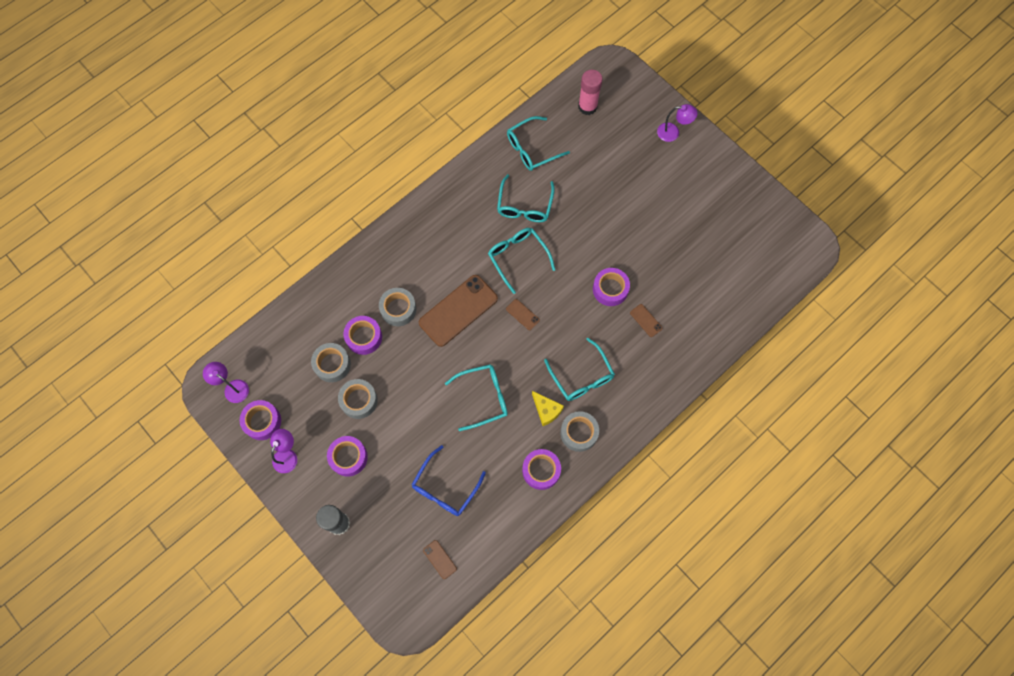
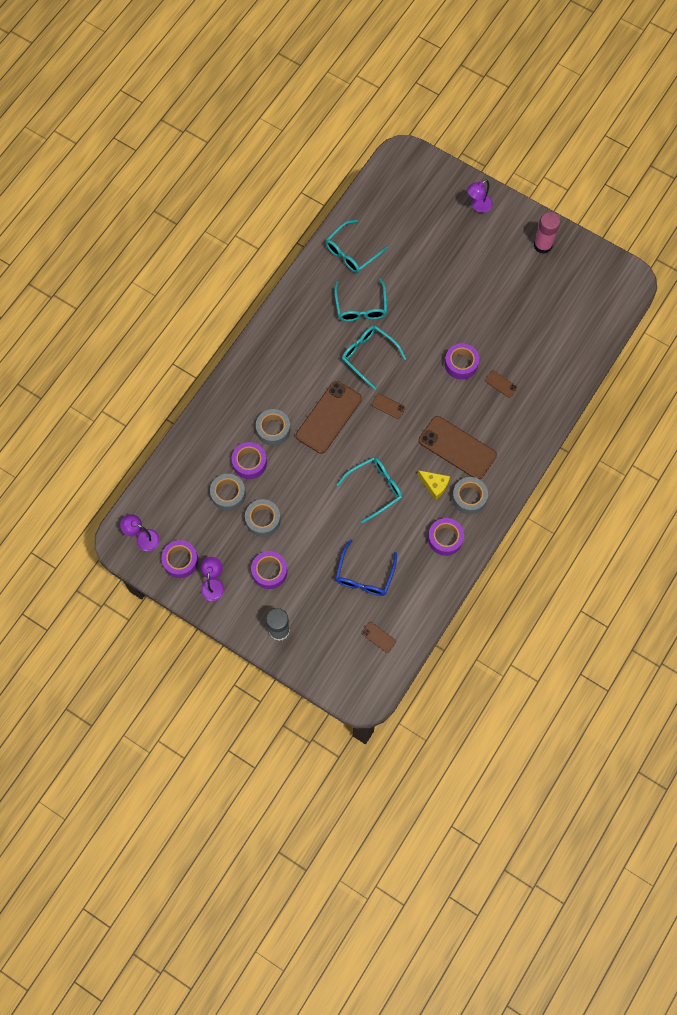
camera: 15 degrees left, 0 degrees up
(581, 376) = (457, 448): turquoise glasses -> brown phone
(587, 106) = (392, 200): pink glue stick -> pink glue stick (542, 245)
(673, 132) = (478, 206): purple lamp -> purple lamp turned 150 degrees clockwise

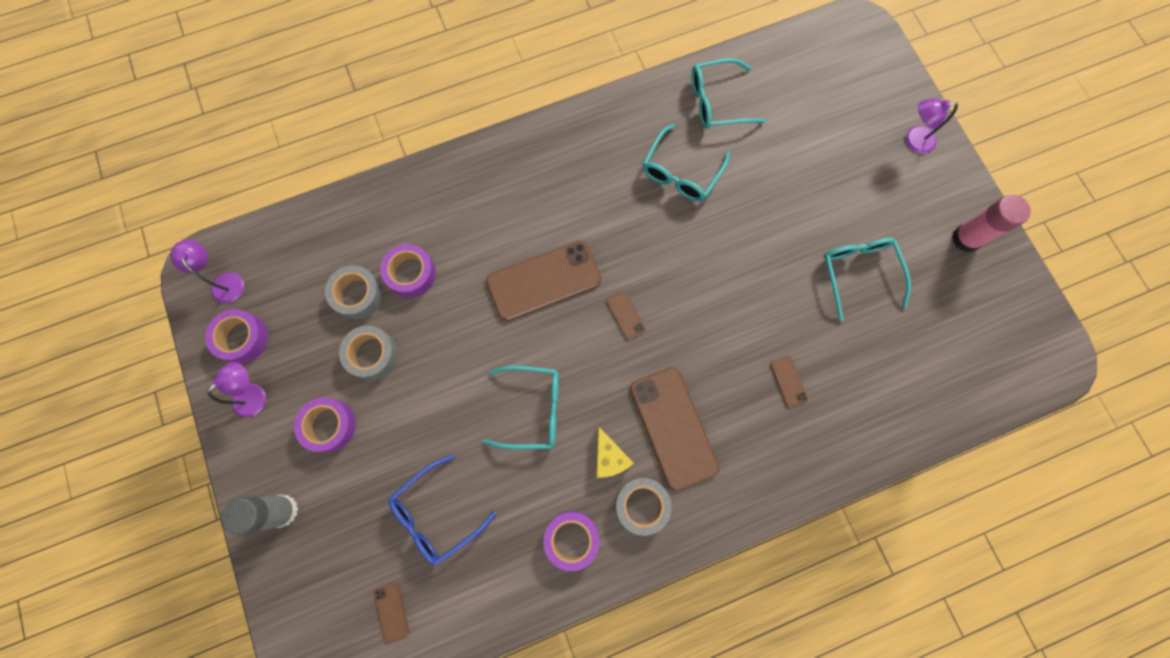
camera: 35 degrees right, 5 degrees up
(273, 429) = (468, 252): grey tape -> none
(369, 356) = (647, 238): turquoise glasses -> turquoise glasses (859, 274)
(461, 364) = (754, 322): purple tape -> none

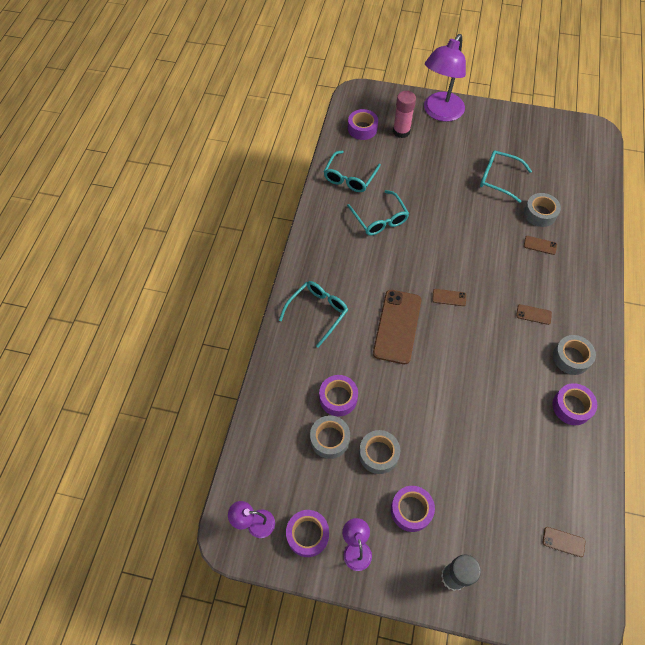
camera: 55 degrees left, 15 degrees down
(437, 514) = (512, 475): blue glasses -> none
(532, 409) = (476, 381): turquoise glasses -> turquoise glasses (317, 312)
(609, 457) = (532, 357): yellow cheese -> none
(673, 427) = (533, 314): brown phone -> brown phone, size x0.43
(806, 68) = (362, 128): none -> purple tape
(841, 355) = (540, 213): none -> grey tape
(913, 140) = (440, 113): purple lamp -> purple lamp, size x2.12
(966, 238) = (510, 126): pink glue stick -> pink glue stick (401, 131)

